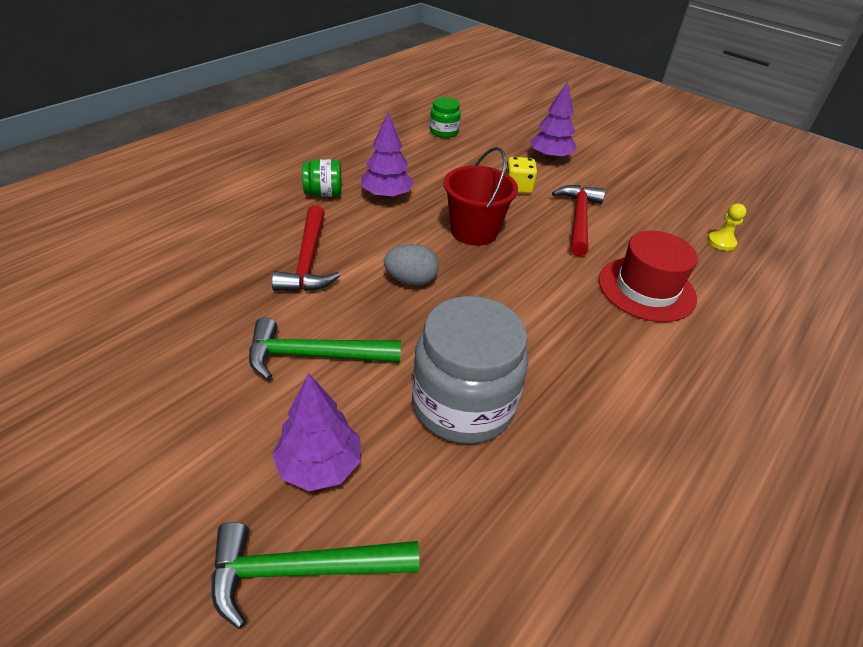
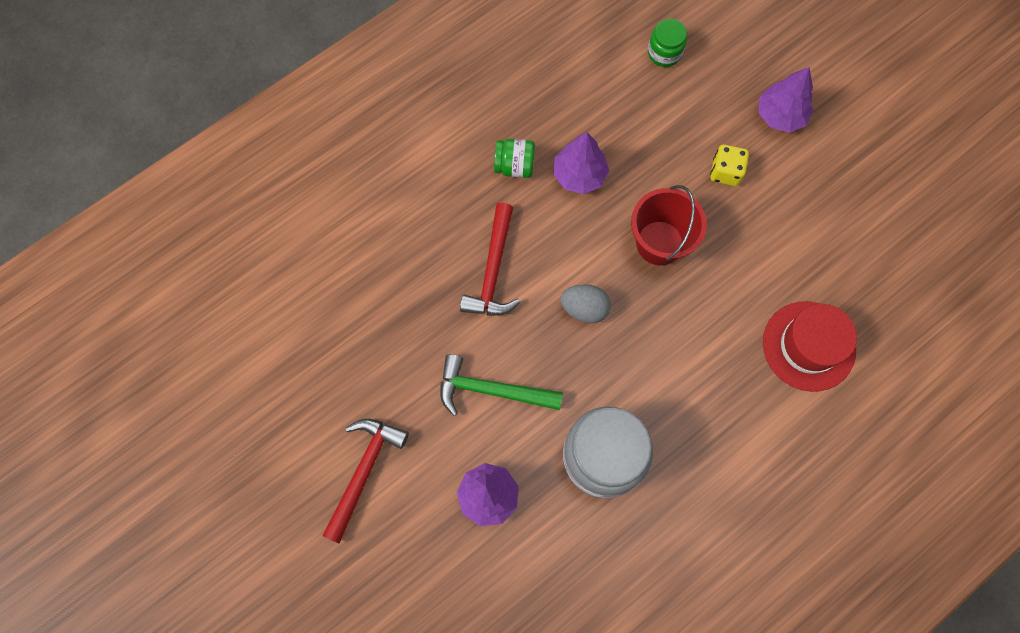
camera: 15 degrees right, 30 degrees up
(302, 570) = (472, 573): green hammer -> none
(578, 219) = (776, 233): red hammer -> red hammer (364, 471)
(721, 242) = (920, 286): yellow pawn -> none

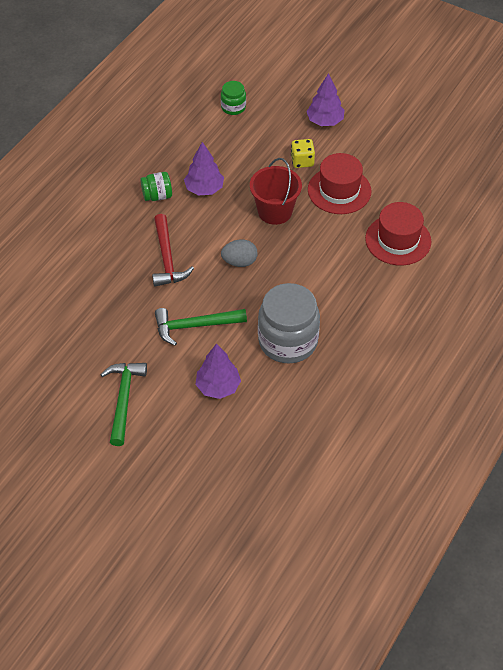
camera: 20 degrees left, 20 degrees down
(364, 471) = (123, 399): red hammer -> green hammer
(758, 237) = (339, 190): none -> red hat

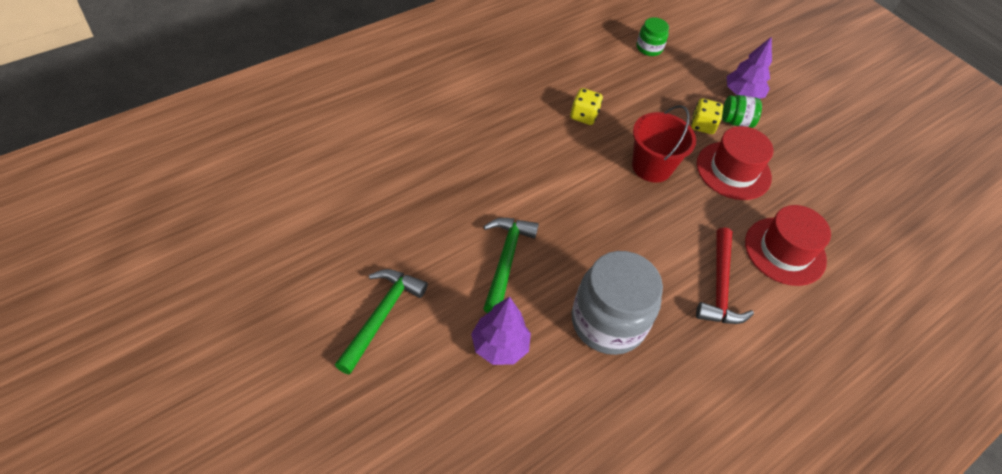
camera: 15 degrees right, 0 degrees up
(157, 196) = (530, 105): green jar -> green jar (736, 122)
(167, 258) = (510, 173): red hammer -> red hammer (720, 286)
(194, 326) = (505, 260): green hammer -> green hammer turned 90 degrees clockwise
(204, 189) = (583, 116): purple tree -> yellow dice
(239, 262) = (589, 207): grey egg -> none

